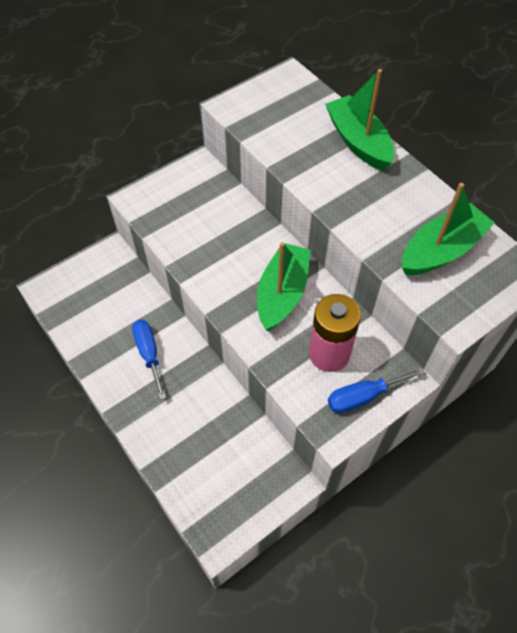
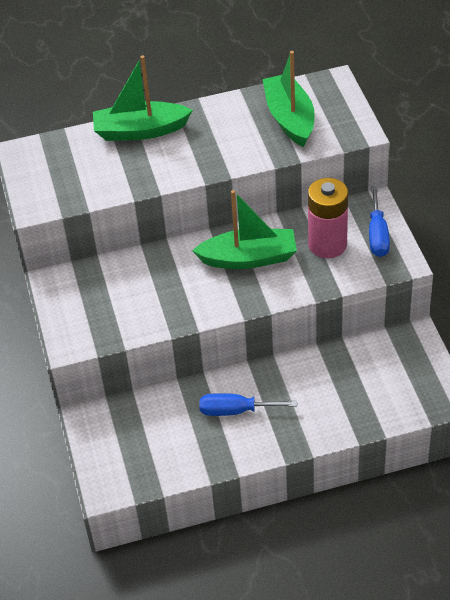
camera: 65 degrees left, 10 degrees down
(282, 293) = (249, 258): green boat -> green boat turned 135 degrees clockwise

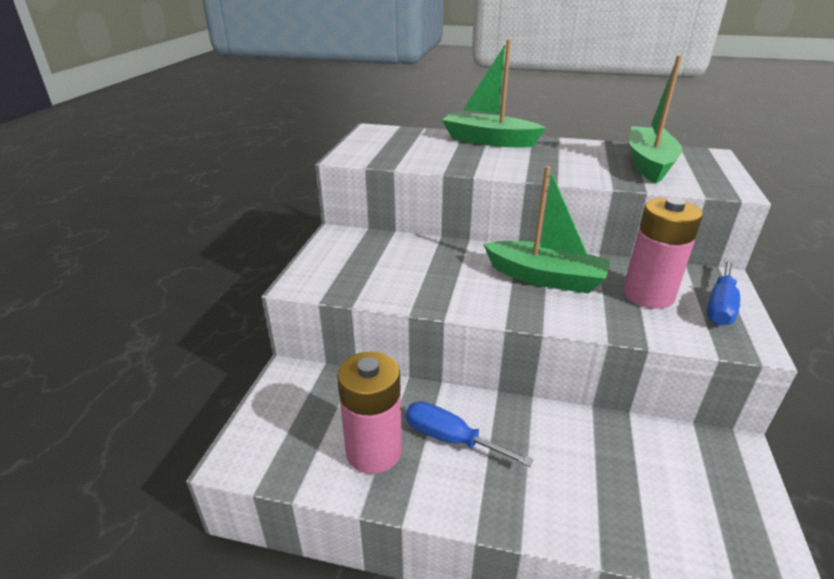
camera: 25 degrees right, 15 degrees down
(191, 442) = (374, 451): none -> pink battery

